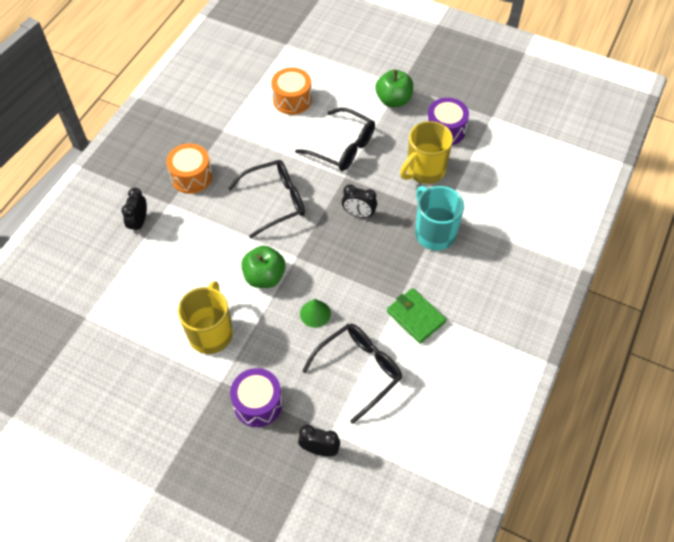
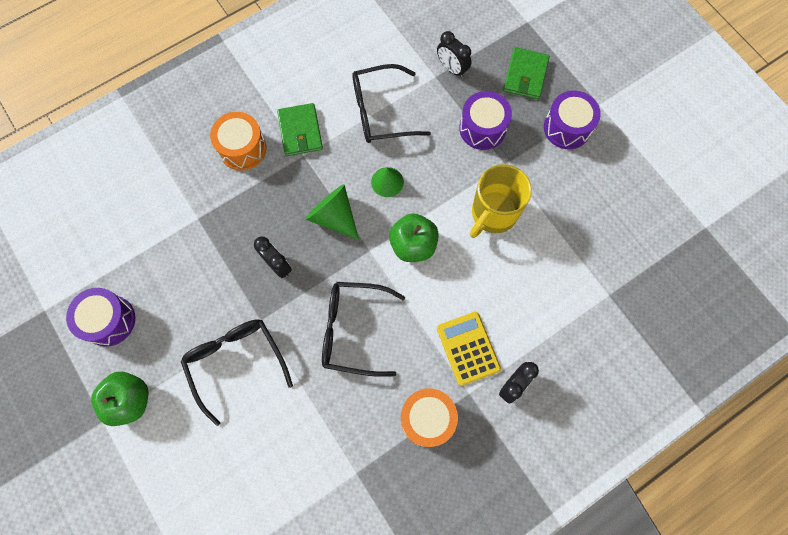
camera: 150 degrees left, 15 degrees up
(177, 447) = (567, 128): none -> purple drum
(184, 229) = (468, 348): none -> yellow calculator
(243, 482) = (525, 75): none -> green wallet
(292, 100) = (246, 474): orange drum -> orange drum (242, 148)
(340, 266) = (333, 216): none -> green cone
(424, 170) = (173, 280): yellow mug -> none
(434, 233) = (220, 203): turquoise mug -> none

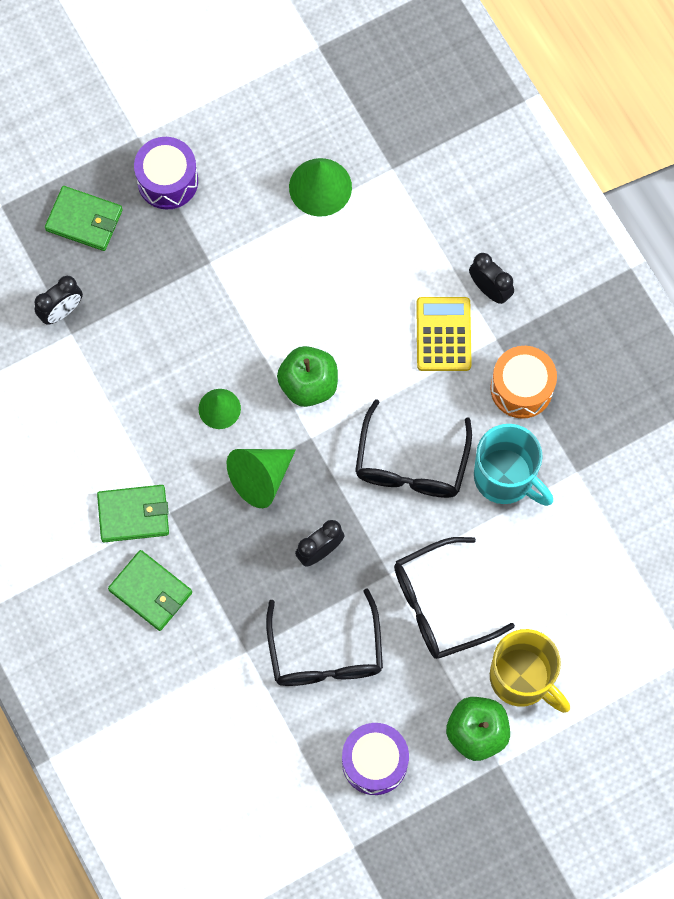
camera: 85 degrees left, 0 degrees up
(242, 148) = (150, 591): orange drum -> green wallet
(346, 410) = (505, 477): none -> turquoise mug
(380, 112) = (116, 409): black glasses -> black glasses (325, 653)
(468, 348) = (443, 334): yellow calculator -> yellow calculator turned 105 degrees clockwise
(482, 128) = (156, 283): purple drum -> none
(493, 214) = (276, 285): yellow mug -> yellow mug (522, 678)
(582, 239) = (320, 187): none -> green cone

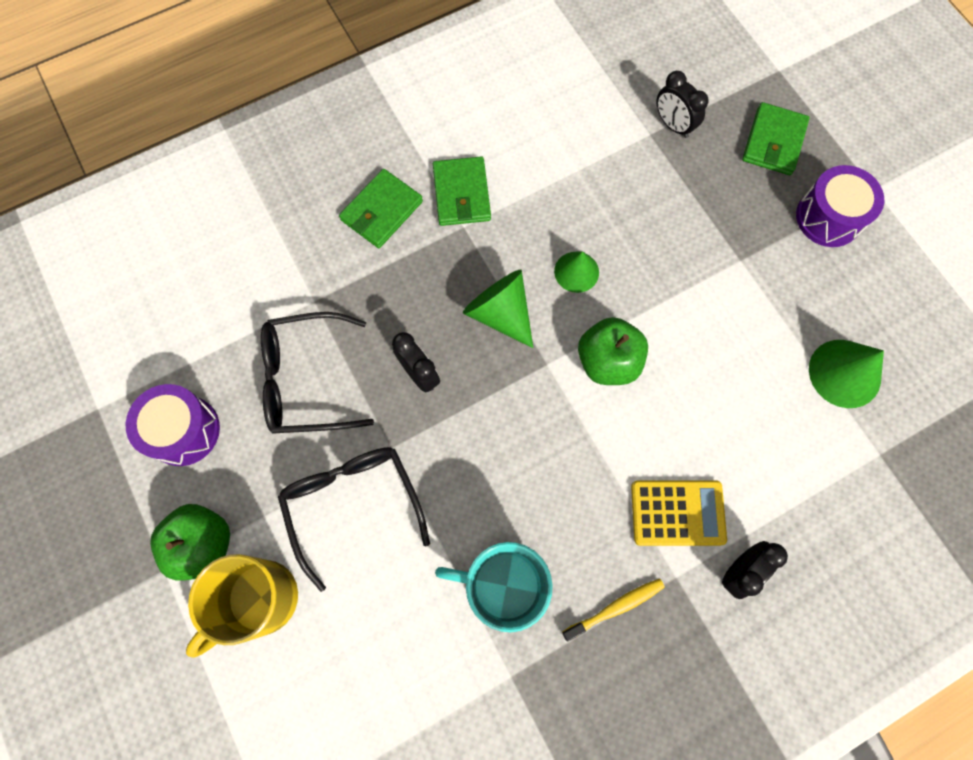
camera: 90 degrees right, 0 degrees up
(411, 464) = (518, 473): black glasses -> none
(505, 477) = (502, 585): turquoise mug -> turquoise mug turned 60 degrees clockwise
(521, 388) = (615, 608): orange drum -> yellow toothbrush

